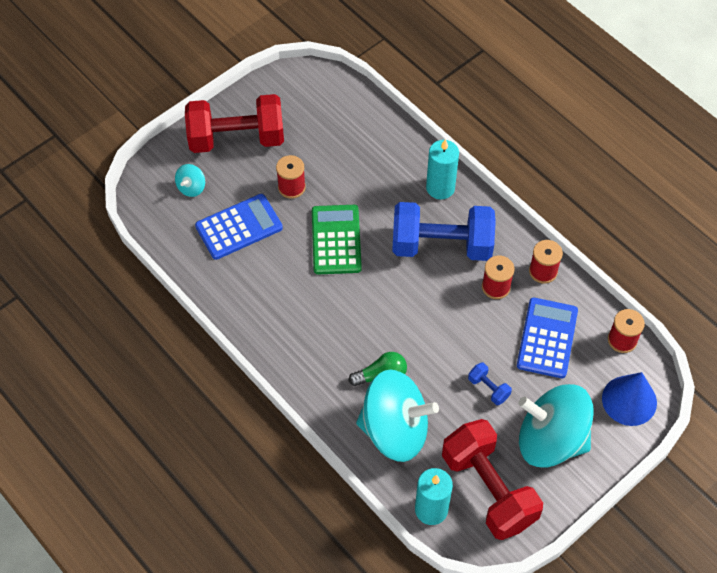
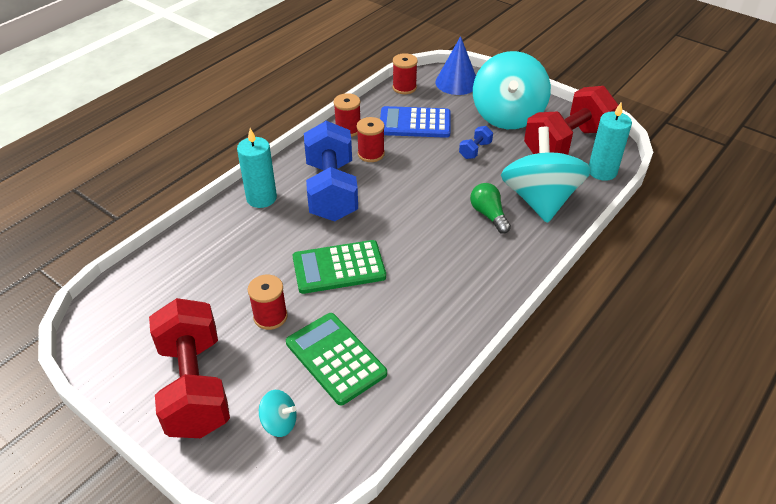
camera: 100 degrees left, 15 degrees down
(239, 227) = (335, 358): blue calculator -> green calculator

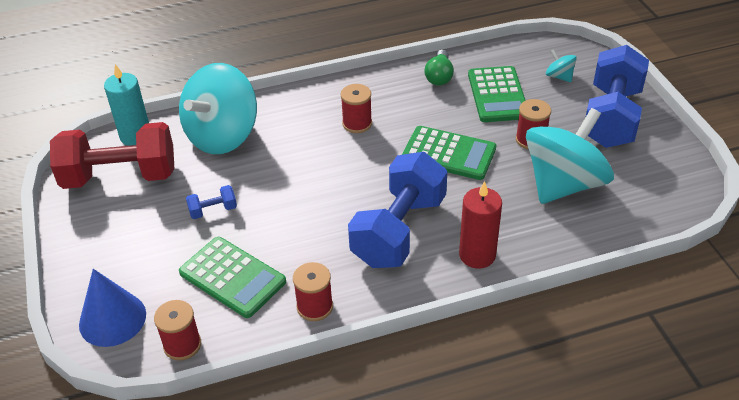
camera: 145 degrees left, 0 degrees up
(195, 386) = (611, 117): red dumbbell -> blue dumbbell
(261, 198) = (477, 255): turquoise candle -> red candle
(371, 154) = (321, 257): red spool -> red spool (357, 124)
(415, 123) = (232, 277): blue calculator -> green calculator
(488, 215) = (280, 142): green light bulb -> green light bulb (439, 76)
(507, 116) = (126, 237): turquoise spinning top -> turquoise spinning top (563, 184)

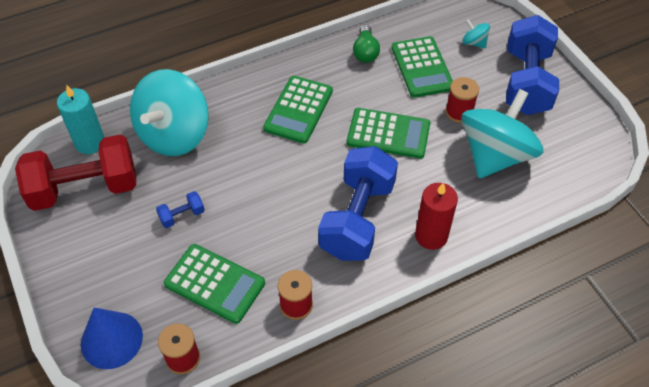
camera: 10 degrees left, 10 degrees up
(357, 124) = (298, 110): red spool -> green calculator

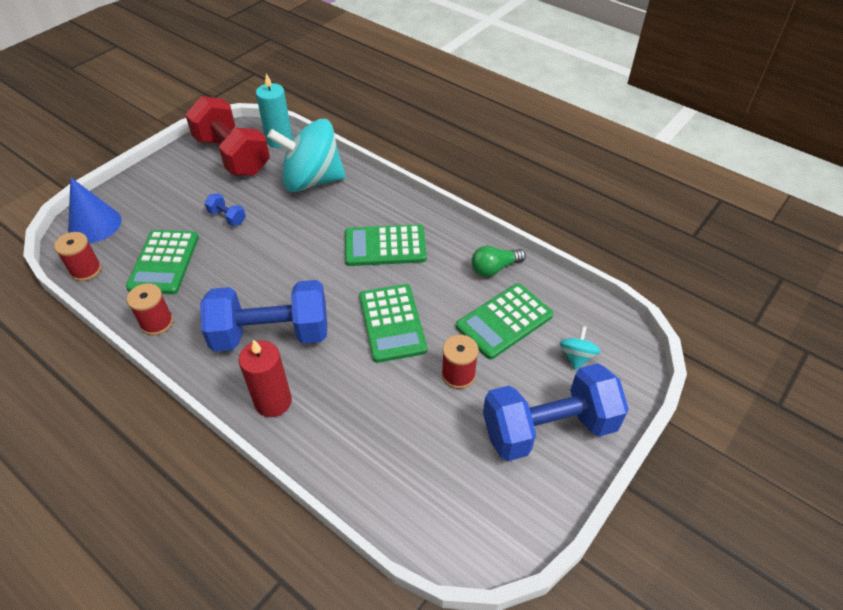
camera: 65 degrees right, 5 degrees down
(495, 155) = (413, 428): turquoise spinning top -> none

